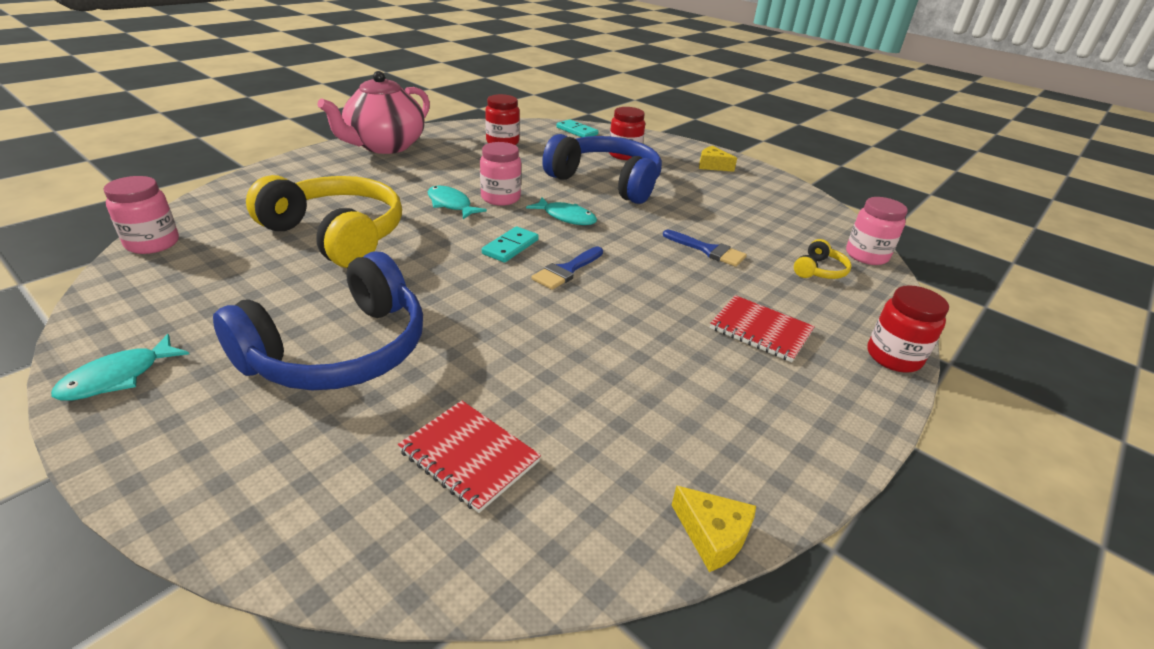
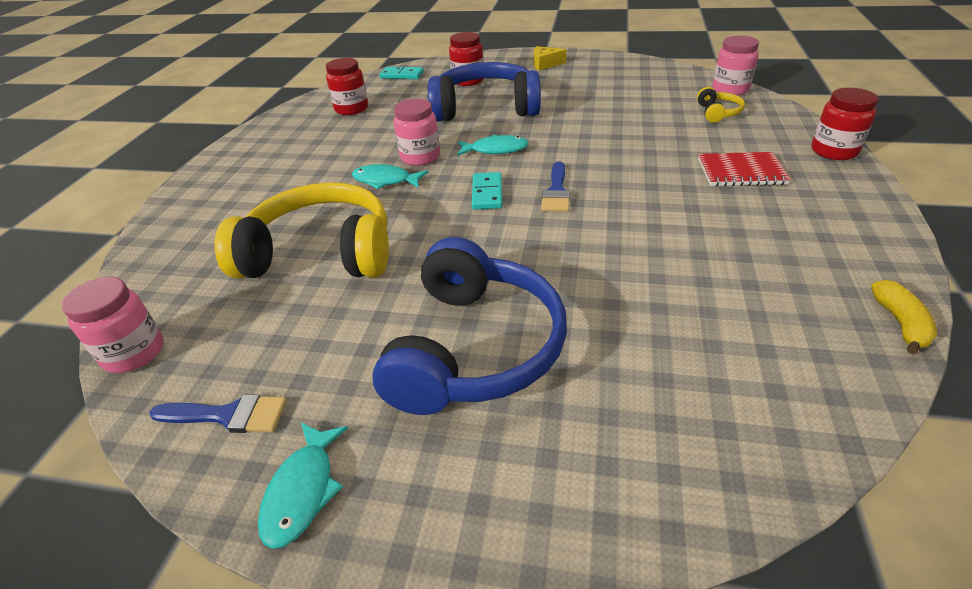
camera: 25 degrees left, 5 degrees up
(385, 146) = (244, 154): pink teapot -> none
(469, 456) = (692, 368): red notebook -> none
(708, 250) = (631, 130): blue brush -> blue brush (228, 415)
(712, 535) = (900, 323): yellow cheese -> yellow banana

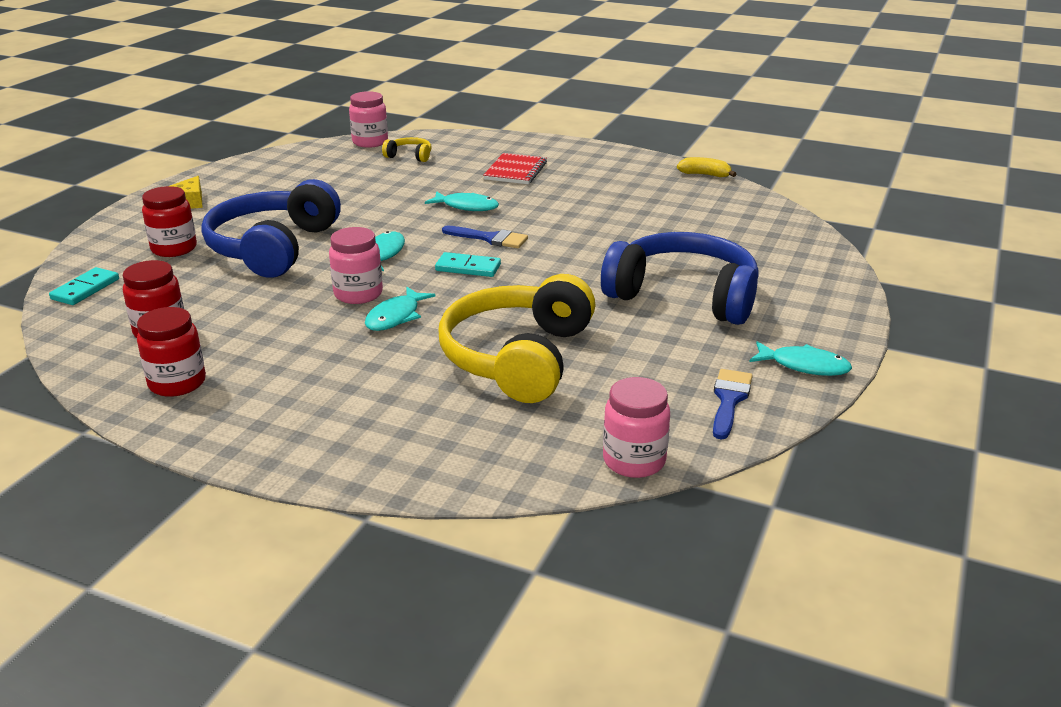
camera: 80 degrees left, 10 degrees down
(622, 165) = (466, 206): none -> turquoise fish
(834, 151) = (511, 139): red jar -> red jar (177, 383)

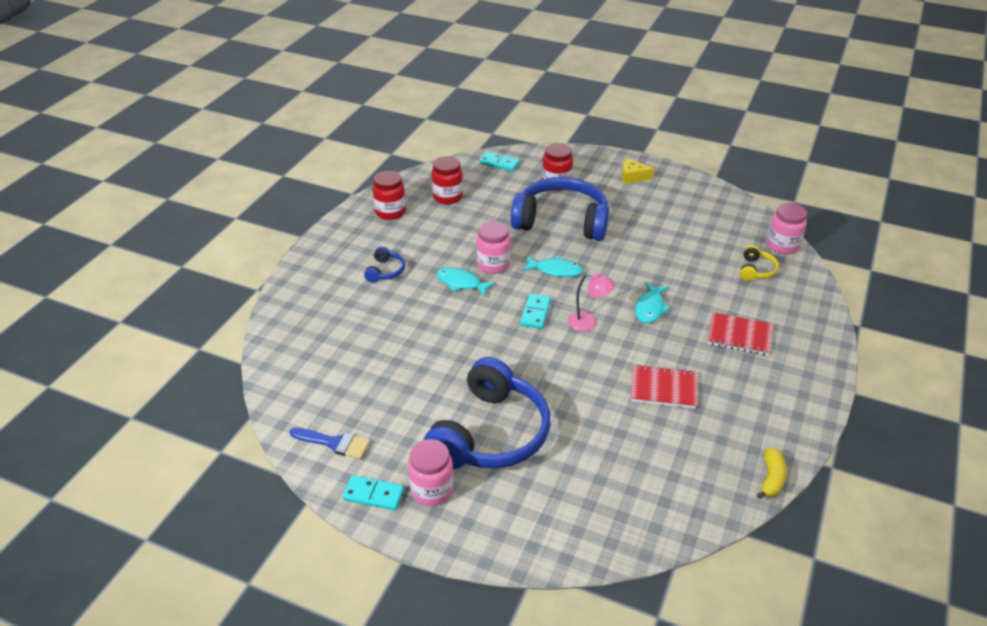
camera: 90 degrees right, 10 degrees up
(350, 380) = (385, 271): none -> blue headphones
(490, 238) = (588, 323): blue brush -> pink lamp
(518, 357) = (403, 339): yellow headphones -> none
(596, 207) = (663, 388): none -> red notebook
(634, 461) = (277, 389): pink jar -> pink jar (432, 490)
(804, 366) = (373, 495): turquoise fish -> turquoise domino

